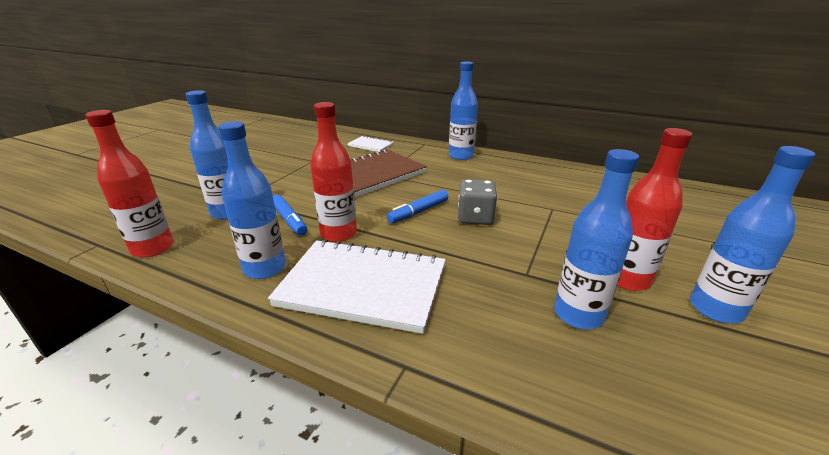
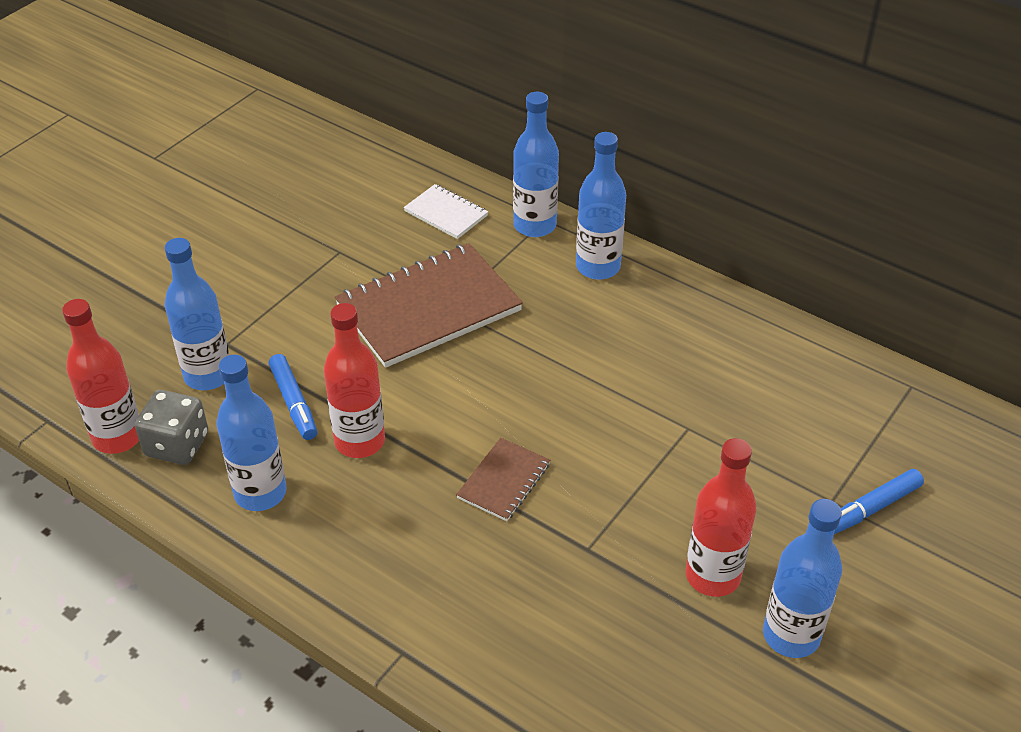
camera: 10 degrees right, 15 degrees up
(363, 286) = (378, 539): white notebook -> none
(418, 212) = (482, 409): blue marker -> blue marker (871, 508)
(447, 244) = (504, 481): none -> brown notebook
(475, 217) = (562, 433): grey dice -> grey dice (177, 445)
(578, 314) = (619, 618): blue bottle -> blue bottle (534, 225)

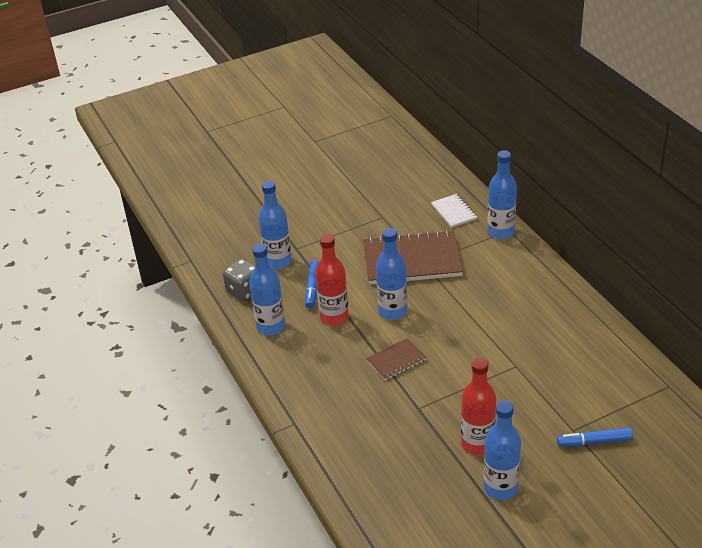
camera: 30 degrees right, 5 degrees down
(118, 437) = (219, 278): red bottle -> none
(598, 267) = (522, 265): blue bottle -> blue bottle (392, 311)

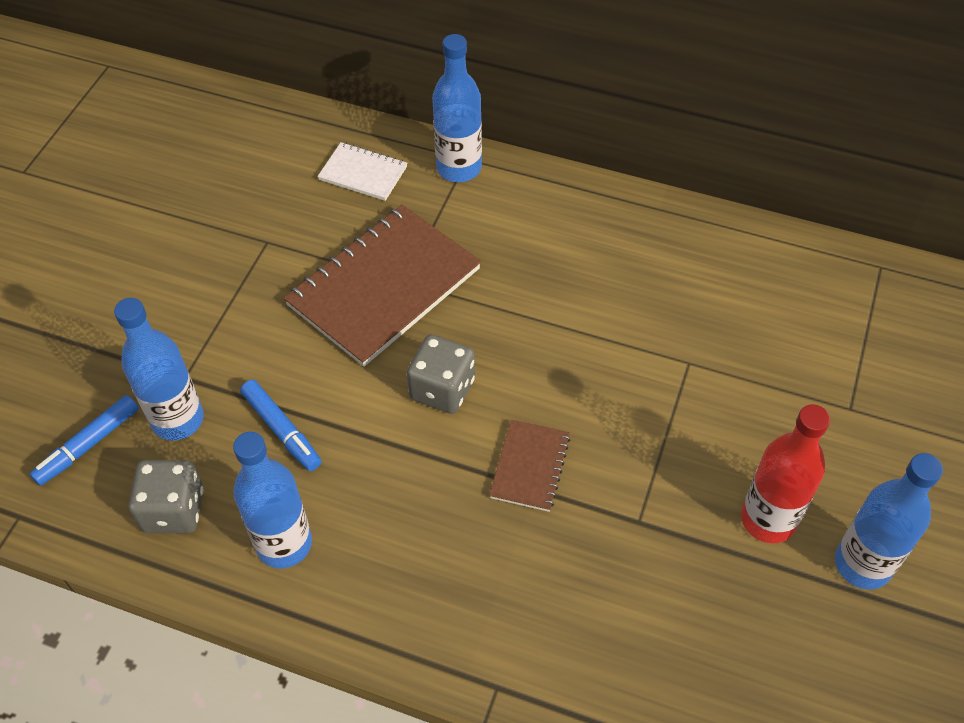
camera: 45 degrees left, 15 degrees up
(334, 317) = (367, 458): red bottle -> none
(392, 311) = (442, 389): blue bottle -> grey dice
(594, 442) = (889, 407): blue marker -> blue marker (88, 445)

